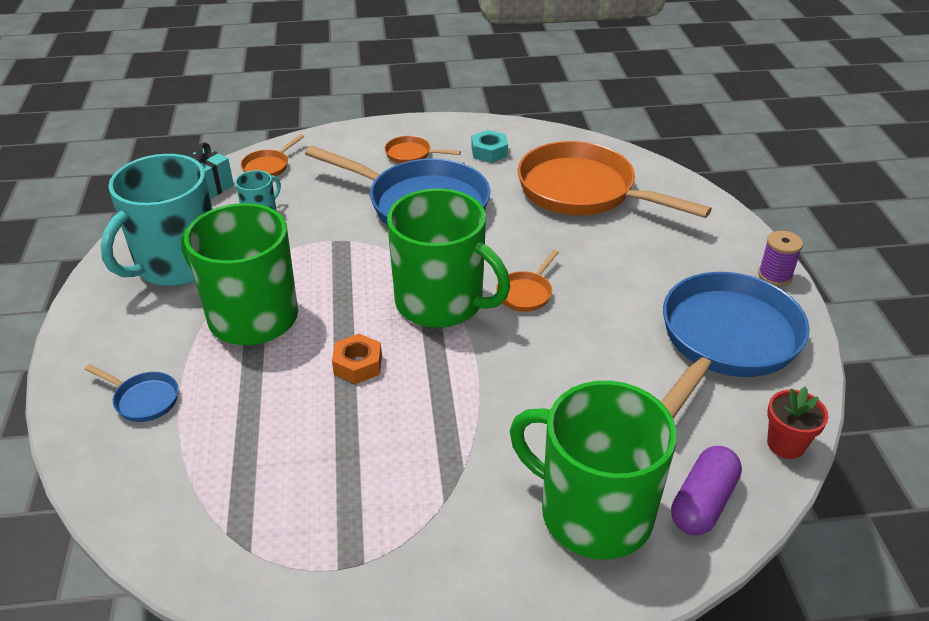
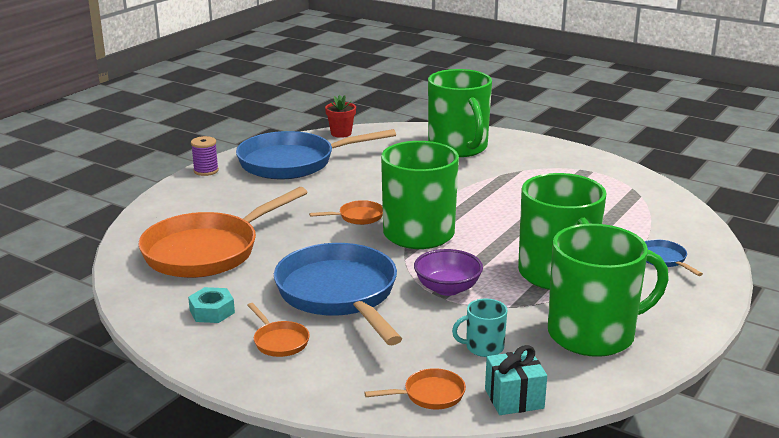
camera: 140 degrees left, 15 degrees down
(176, 264) = (593, 334): turquoise mug -> green mug
(341, 251) = (447, 288): none -> purple bowl
(358, 365) = (509, 226): orange nut -> none
(583, 191) = (207, 251): orange pan -> orange pan turned 60 degrees clockwise
(703, 503) = (407, 135): purple capsule -> none

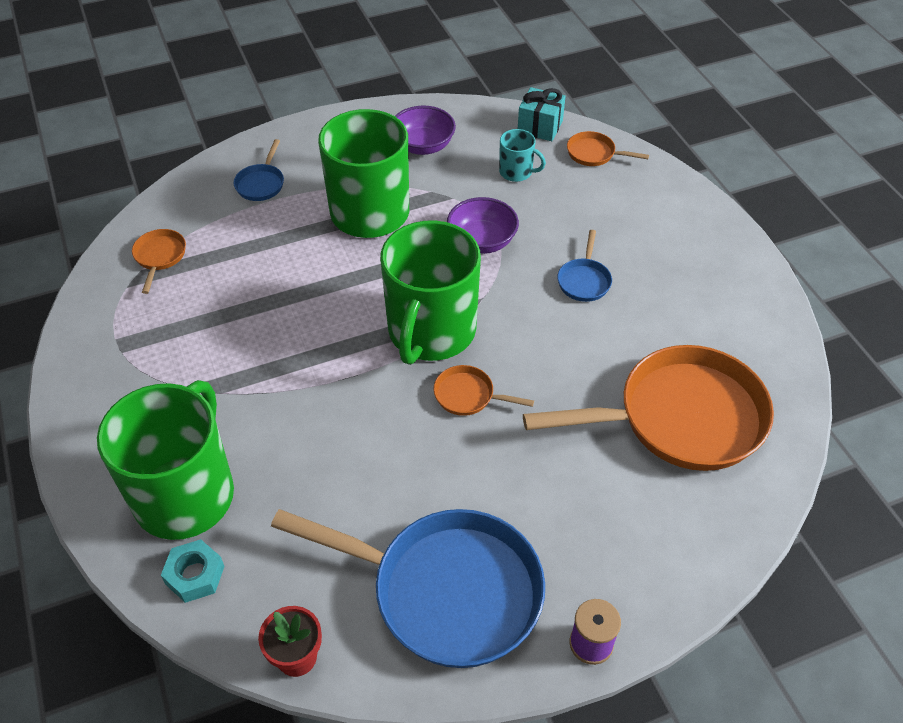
camera: 145 degrees left, 25 degrees up
(212, 311) = (717, 315): turquoise nut -> turquoise nut (195, 575)
(279, 341) = (674, 251): orange pan -> orange pan (159, 257)
(339, 294) = (584, 281): blue pan -> blue pan, size x0.42
(593, 334) = (423, 146): green mug -> purple bowl

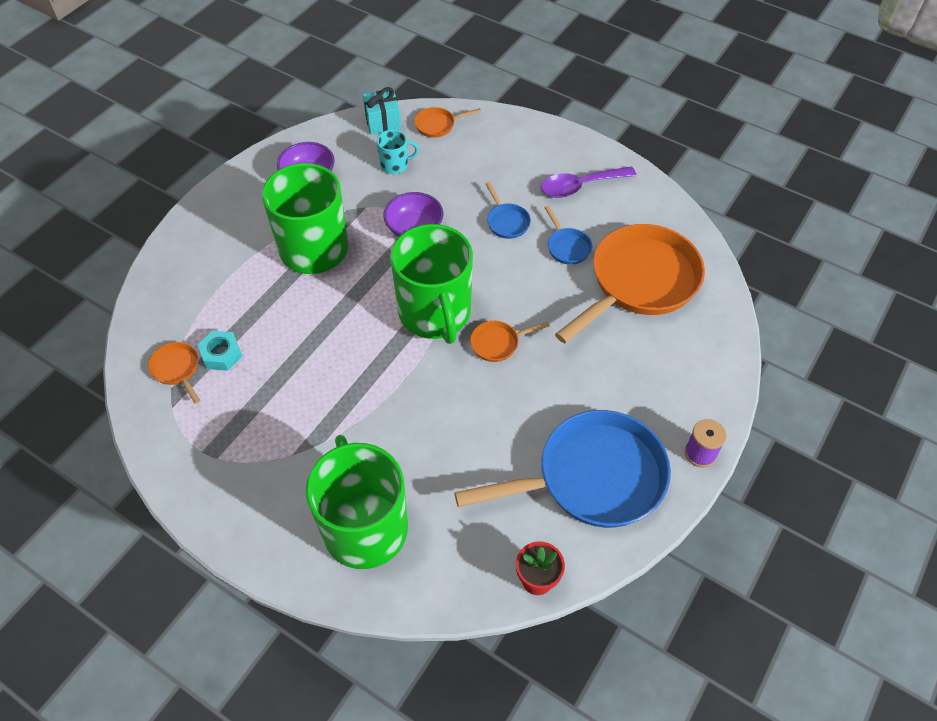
camera: 35 degrees left, 5 degrees up
(195, 575) = (422, 575): turquoise nut -> turquoise nut (221, 354)
(261, 184) = (207, 269): blue pan -> blue pan (567, 247)
(699, 284) = (580, 186): none -> purple spoon

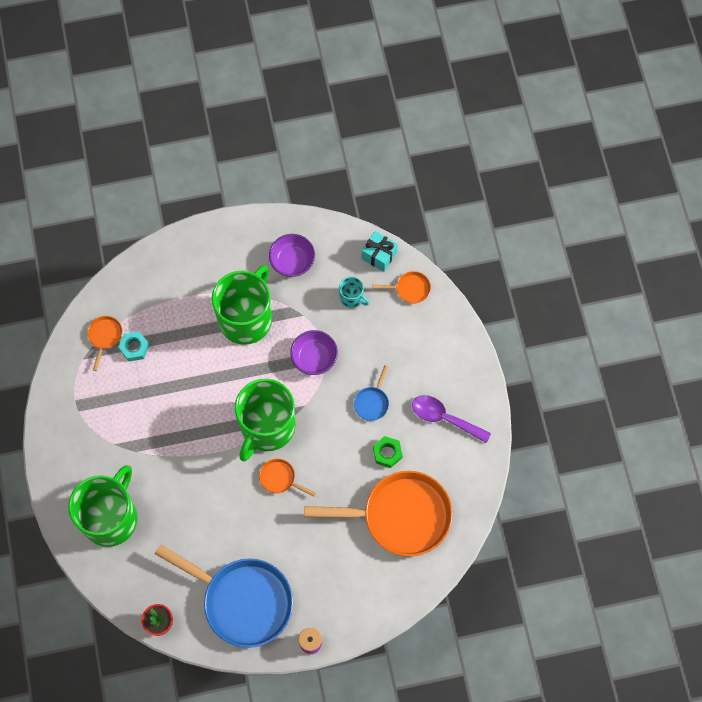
camera: 45 degrees right, 15 degrees up
(438, 125) = (410, 289): orange pan -> orange pan turned 150 degrees clockwise
(567, 247) = (387, 453): blue pan -> green nut

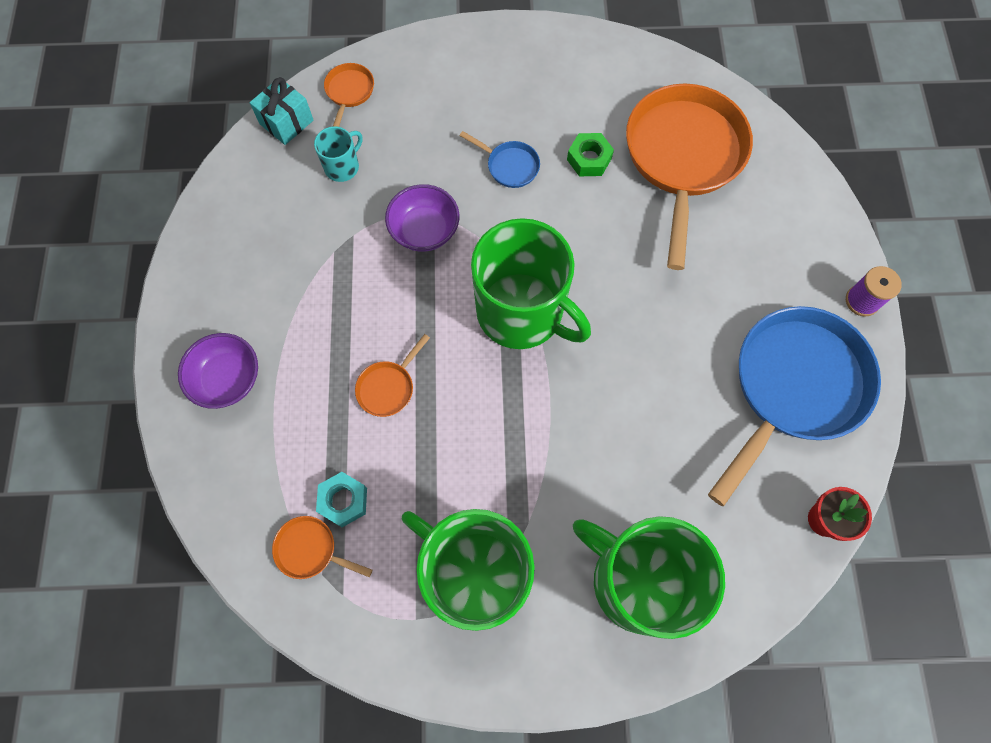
camera: 80 degrees left, 0 degrees up
(246, 318) = (336, 316): green mug -> green mug (474, 573)
(280, 478) = (606, 306): orange pan -> orange pan (388, 387)
(292, 261) = (261, 237): purple bowl -> purple bowl (228, 379)
(444, 418) = (549, 83): purple spoon -> none

